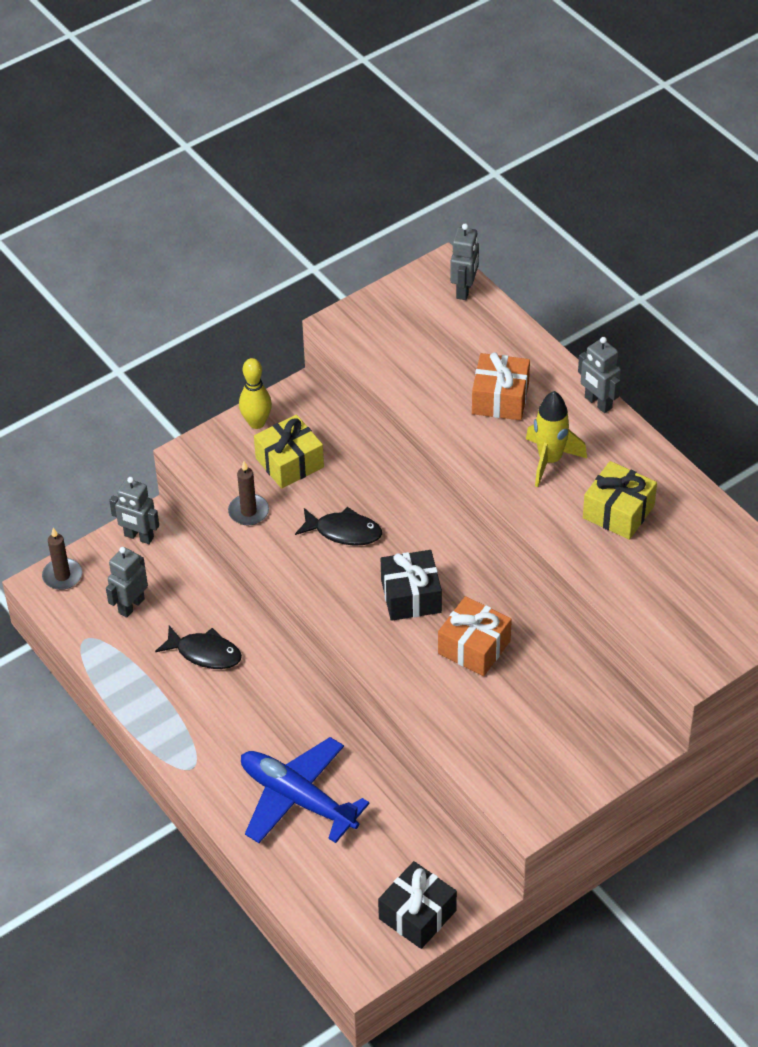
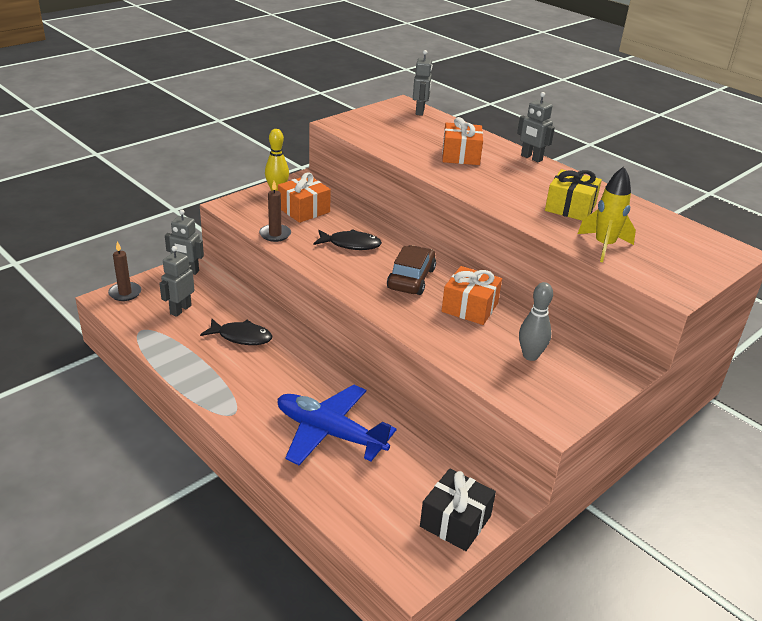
camera: 10 degrees left, 15 degrees down
(289, 462) = (304, 210): yellow gift -> orange gift
(411, 596) = (411, 279): black gift -> brown car
(528, 725) = (530, 356): none -> grey bowling pin
(550, 460) = (508, 183): yellow rocket -> yellow rocket (604, 246)

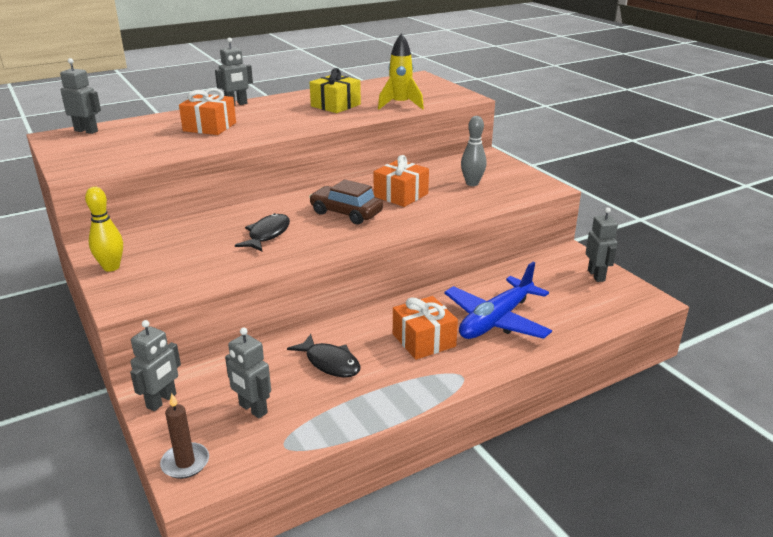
camera: 75 degrees left, 5 degrees down
(241, 337) = (330, 363): black fish -> black fish turned 105 degrees clockwise
(275, 234) = (219, 275): brown candle -> none
(304, 210) = (173, 254): orange gift -> orange gift (423, 340)
(455, 521) = (596, 275): black gift -> grey robot

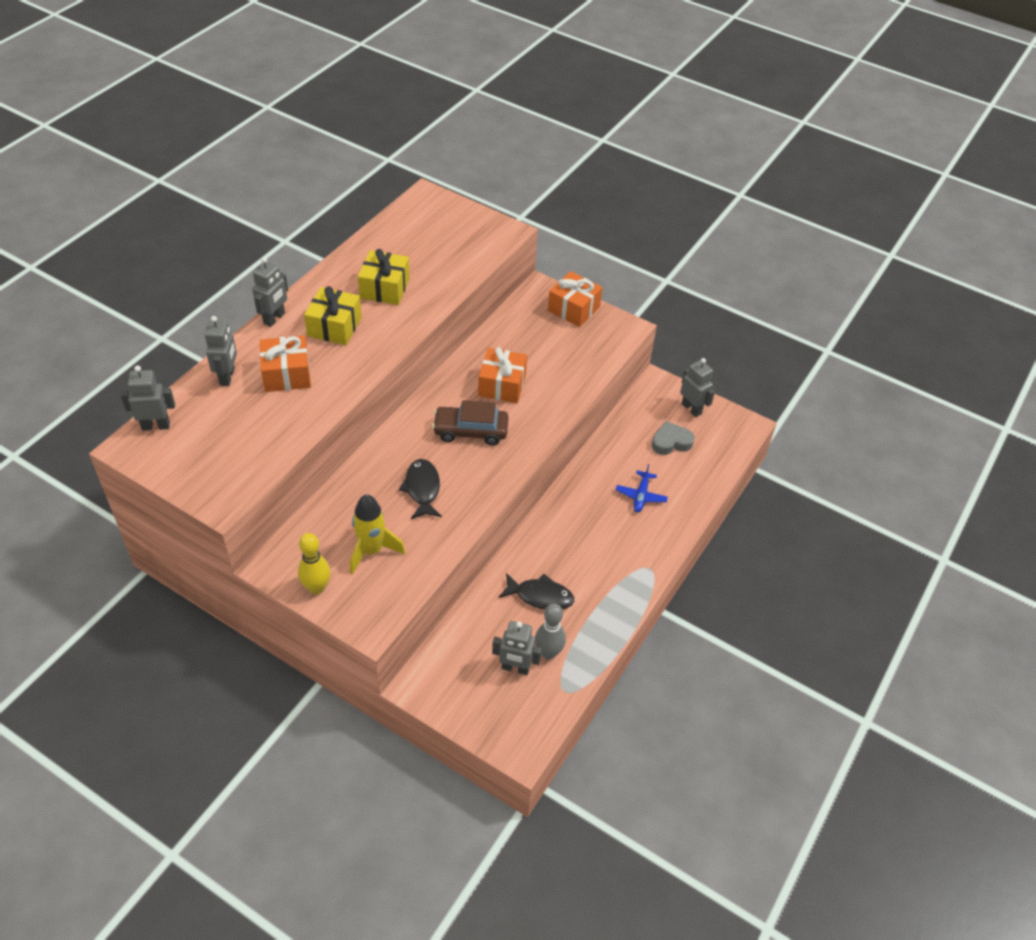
camera: 30 degrees left, 20 degrees up
(162, 401) = (436, 691): grey robot -> grey robot (227, 377)
(185, 463) = (504, 738): brown candle -> none
(275, 114) = (334, 327): none -> yellow gift
(400, 105) = (451, 268): yellow rocket -> yellow rocket (372, 550)
(423, 340) = (598, 541): orange gift -> orange gift (573, 309)
(472, 183) = (555, 344): grey bowling pin -> grey bowling pin (548, 652)
(496, 320) = (641, 496): blue plane -> blue plane, size x0.49
(557, 292) = (671, 442): none -> grey heart

